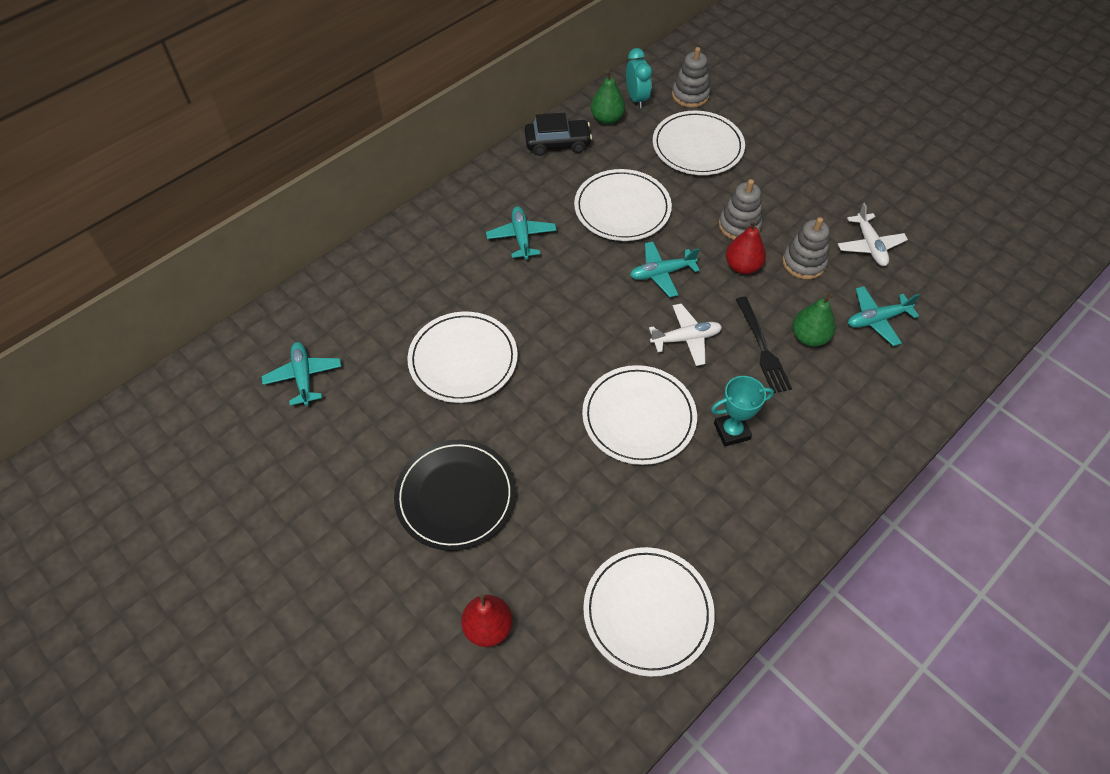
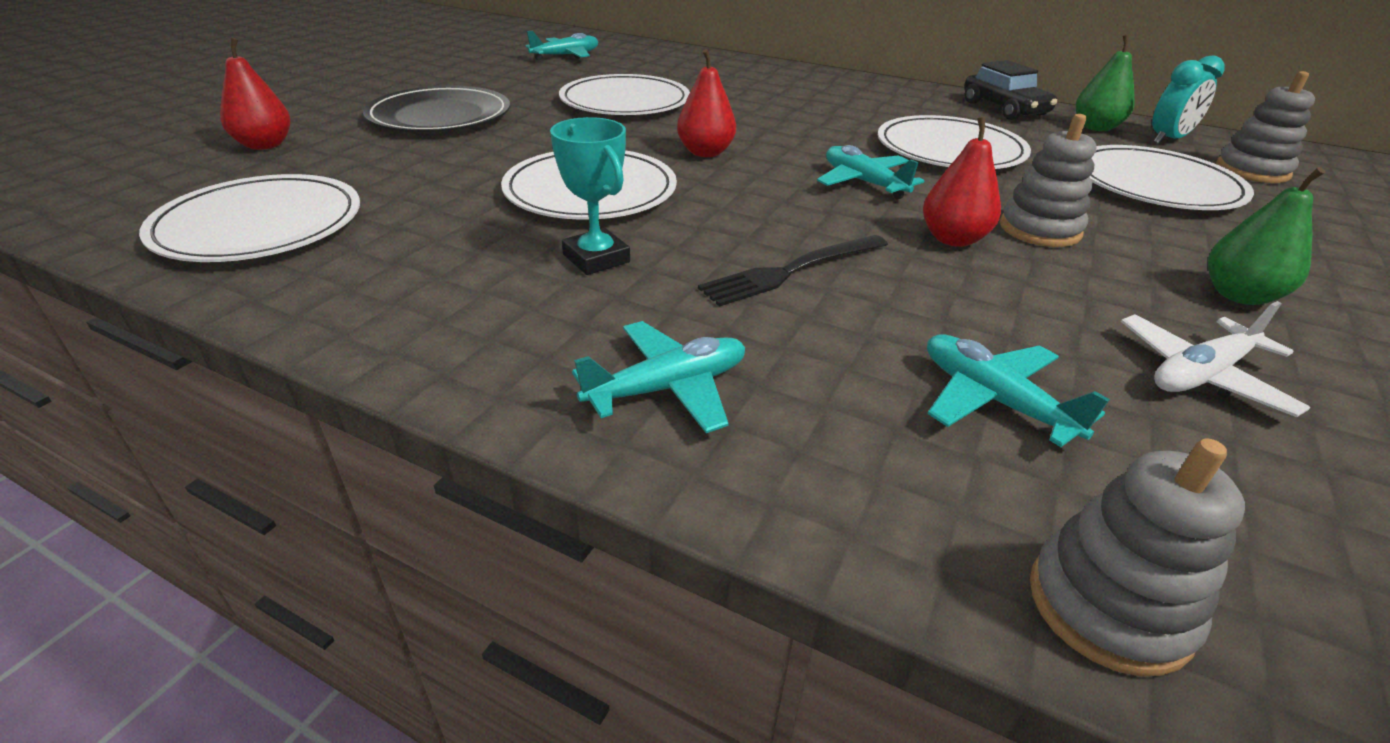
camera: 70 degrees right, 20 degrees down
(521, 237) = (828, 107): turquoise plane -> turquoise plane (668, 388)
(590, 338) = (705, 153): none -> red pear
(686, 339) = (756, 209): white plane -> none
(804, 263) = (1038, 296): grey stacking toy -> grey stacking toy (1108, 606)
(809, 337) = (859, 315): green pear -> green pear (1239, 295)

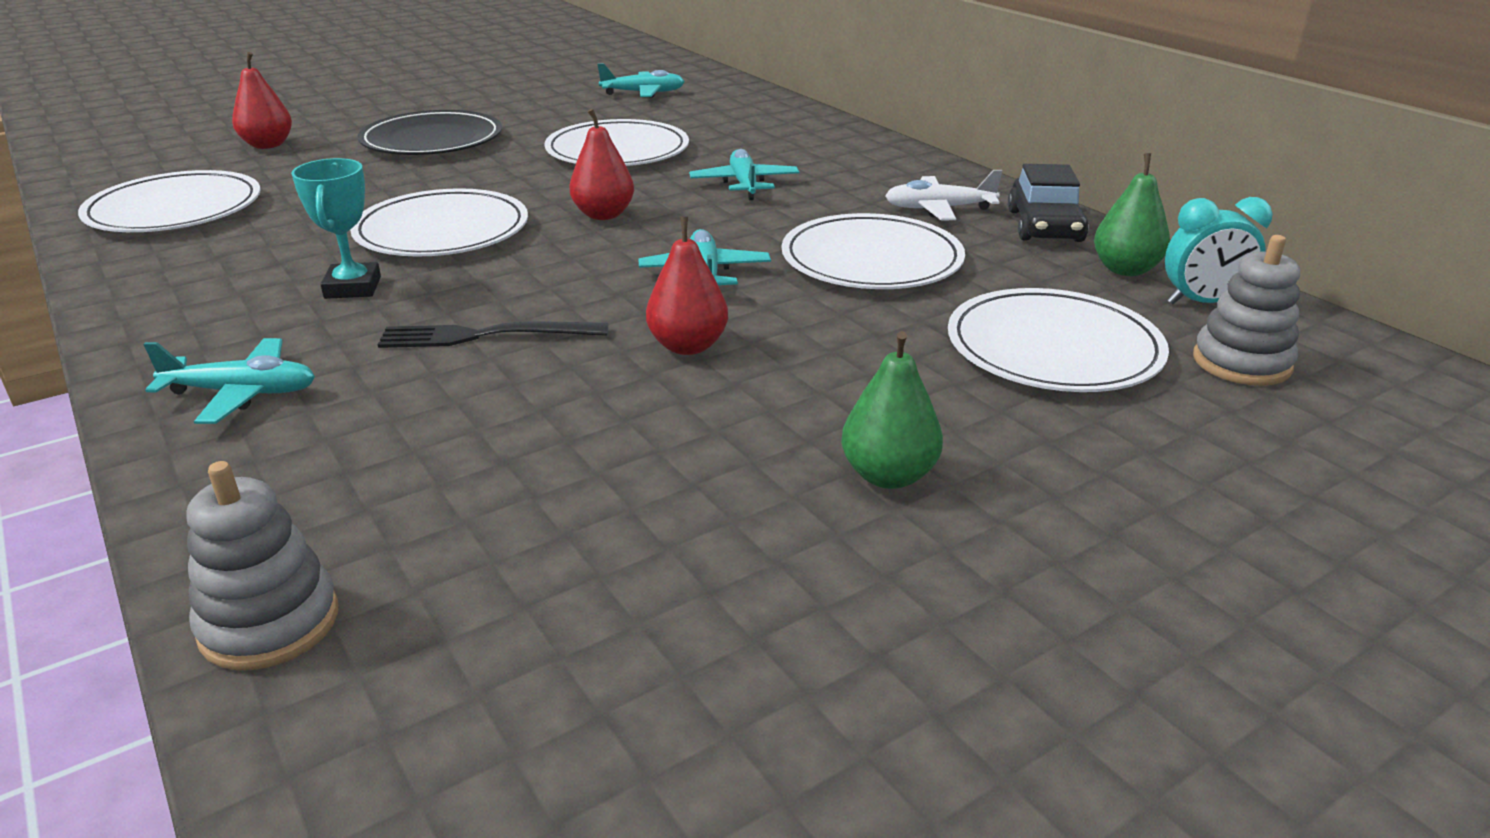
camera: 30 degrees right, 5 degrees down
(993, 400) = (455, 478): turquoise plane -> turquoise plane (744, 184)
(1039, 229) = (800, 359): grey stacking toy -> none
(1201, 375) = (681, 522): white plane -> white plane (939, 209)

